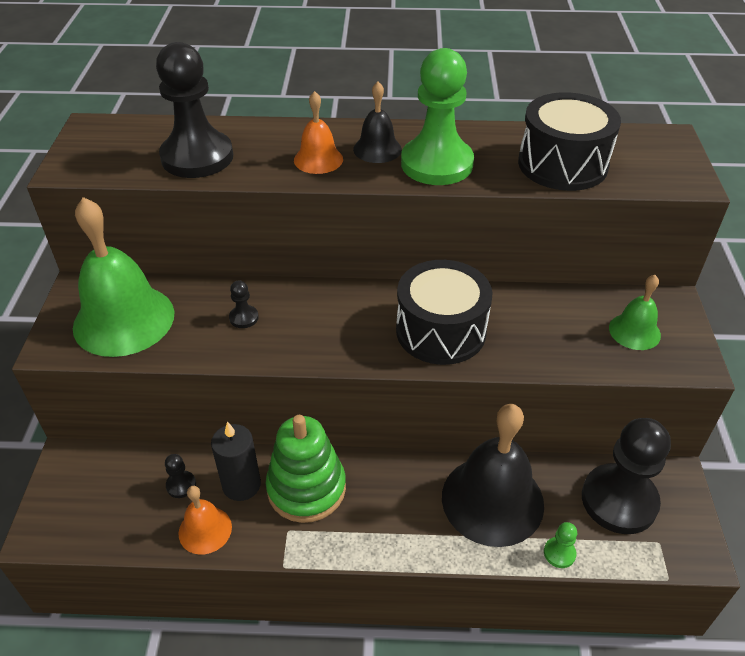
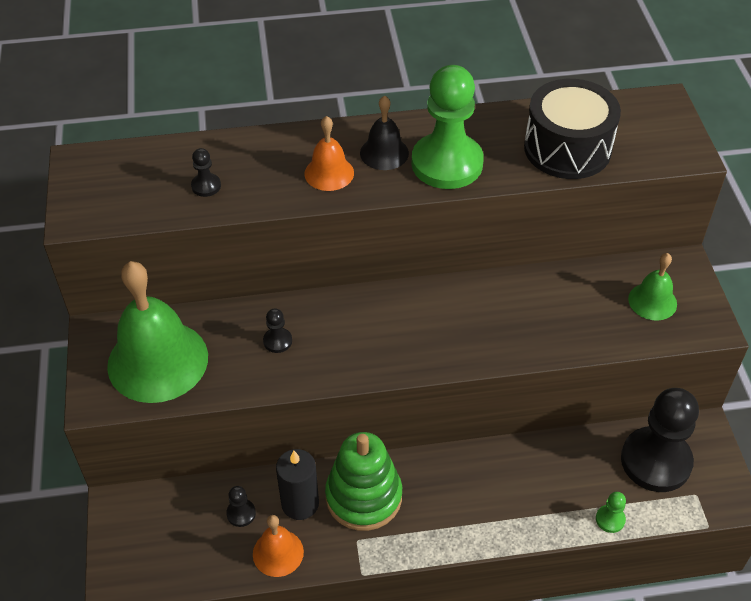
camera: 10 degrees left, 5 degrees up
(197, 157) = (206, 186): black pawn -> black pawn, size x0.40
(441, 331) = (472, 327): black drum -> none
(492, 500) = (541, 479): black bell -> none

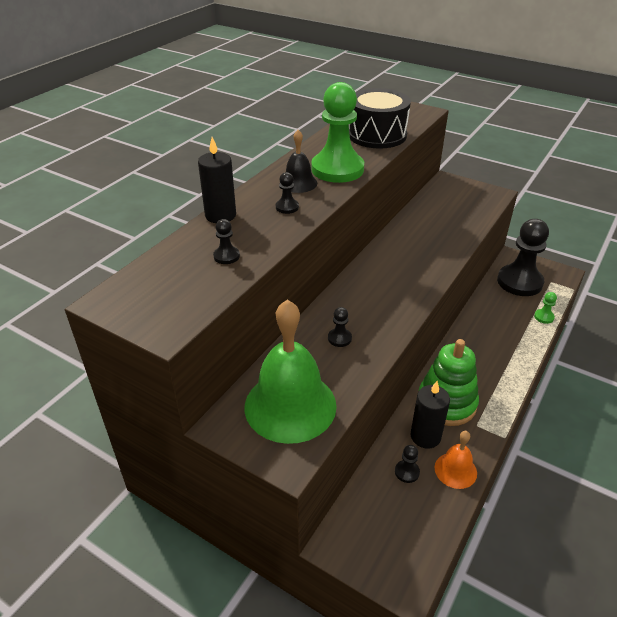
camera: 50 degrees left, 10 degrees down
(265, 140) = (220, 215): none -> black candle
(329, 173) = (287, 207): orange bell -> black pawn
(652, 301) = (461, 199): green bell -> none

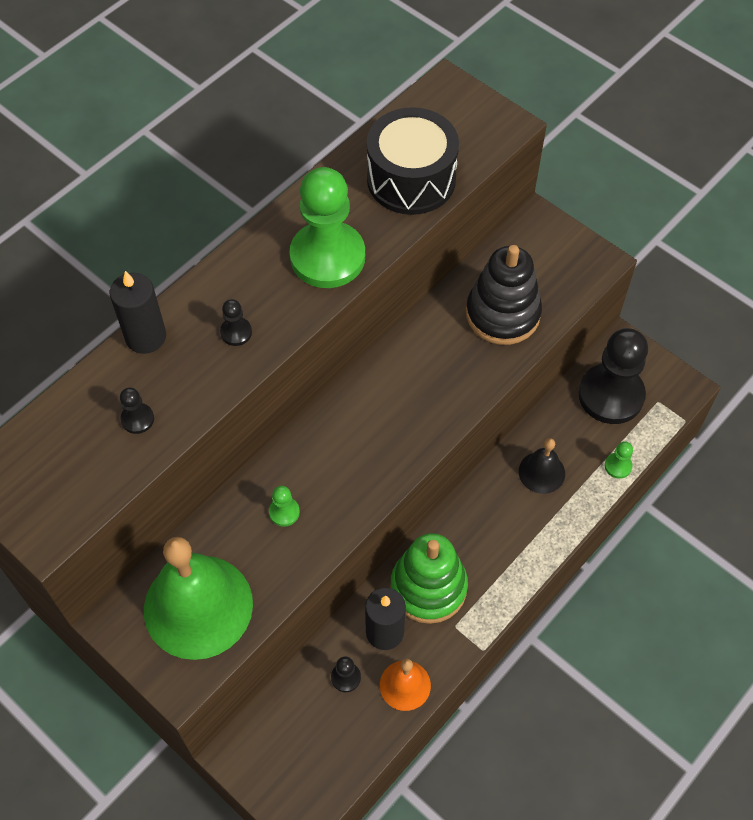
camera: 10 degrees right, 20 degrees up
(298, 183) = (265, 281): black bell -> black bell (541, 472)
(339, 338) = (284, 512): black pawn -> green pawn
(447, 221) = (502, 314): none -> black stacking toy

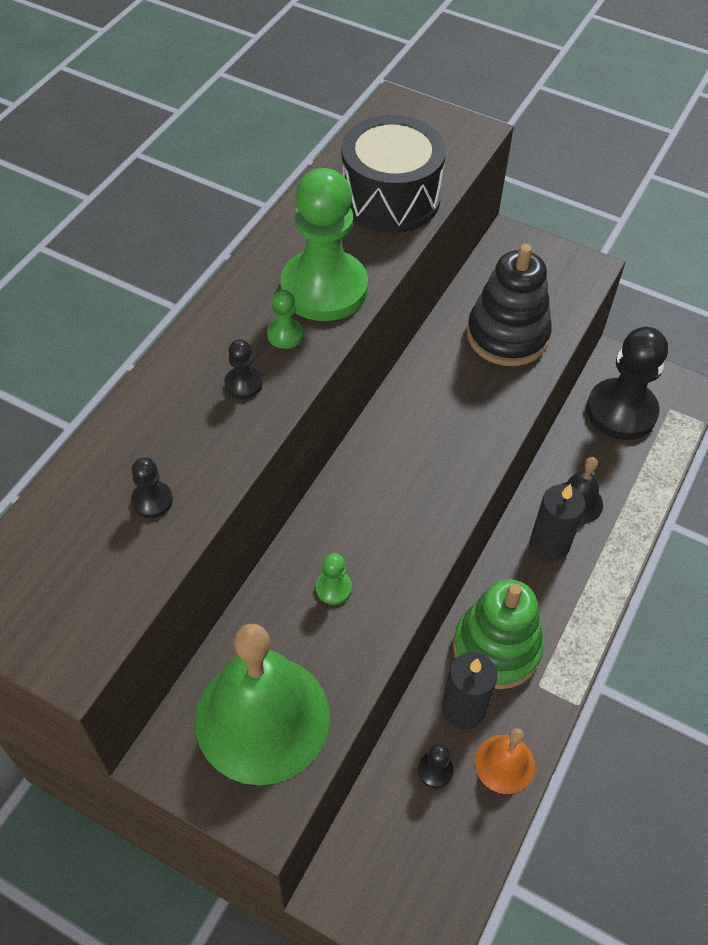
camera: 15 degrees left, 5 degrees down
(145, 337) = (136, 407): black candle -> black candle (549, 544)
(618, 466) = (653, 480): green pawn -> green pawn (285, 335)

